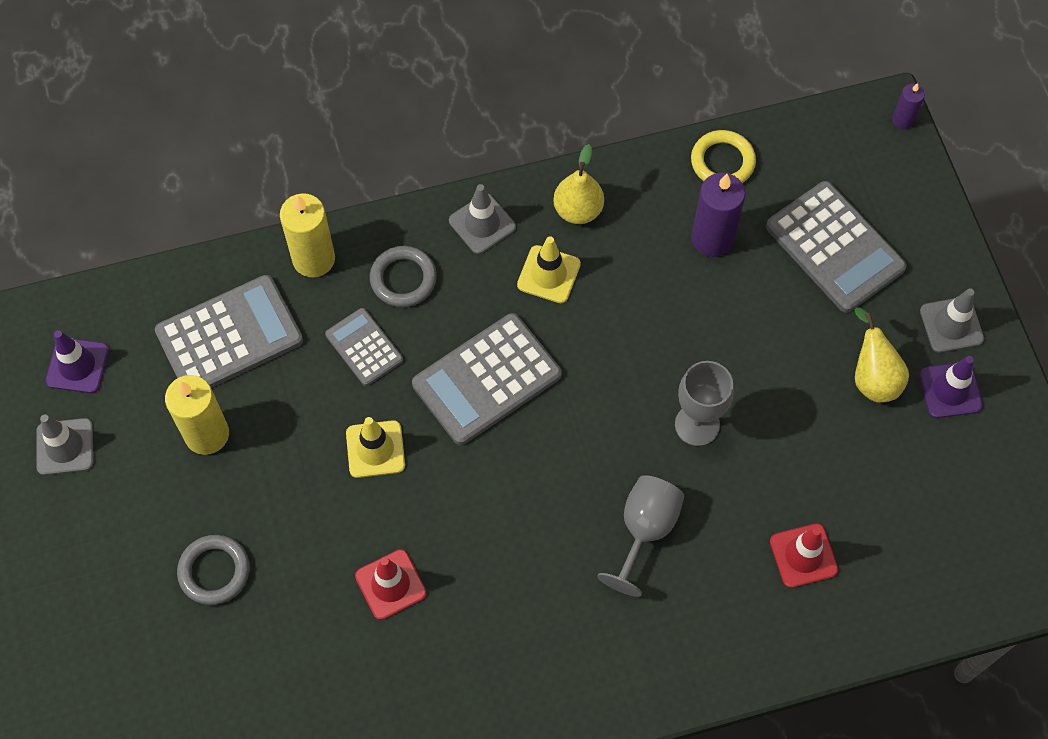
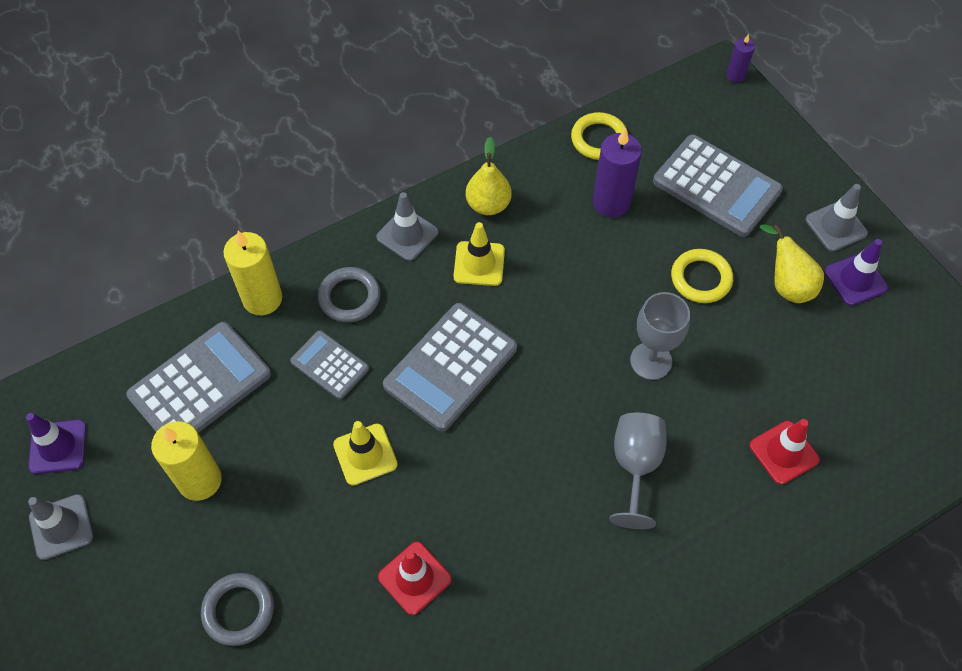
camera: 15 degrees left, 5 degrees down
(781, 348) = (701, 278): none -> yellow ring

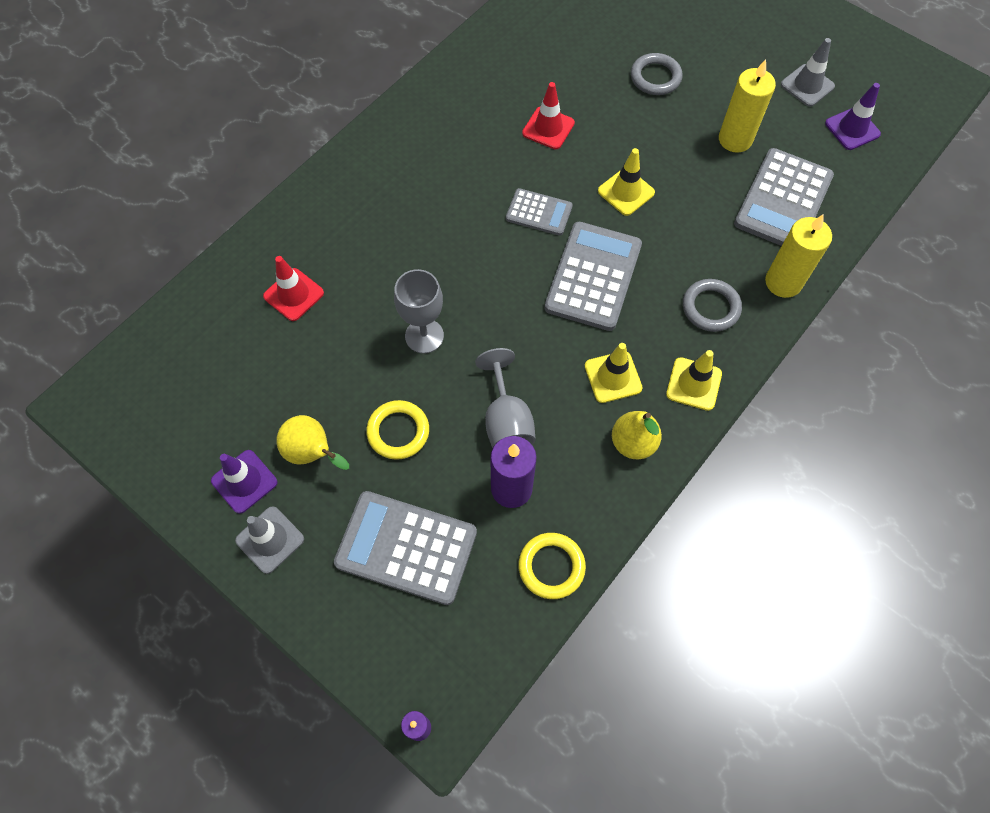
camera: 160 degrees right, 5 degrees up
(330, 365) = (692, 247): grey calculator -> grey calculator (539, 212)
(407, 235) = (693, 384): grey traffic cone -> yellow traffic cone
(635, 466) = (413, 247): grey goblet -> grey goblet (506, 420)

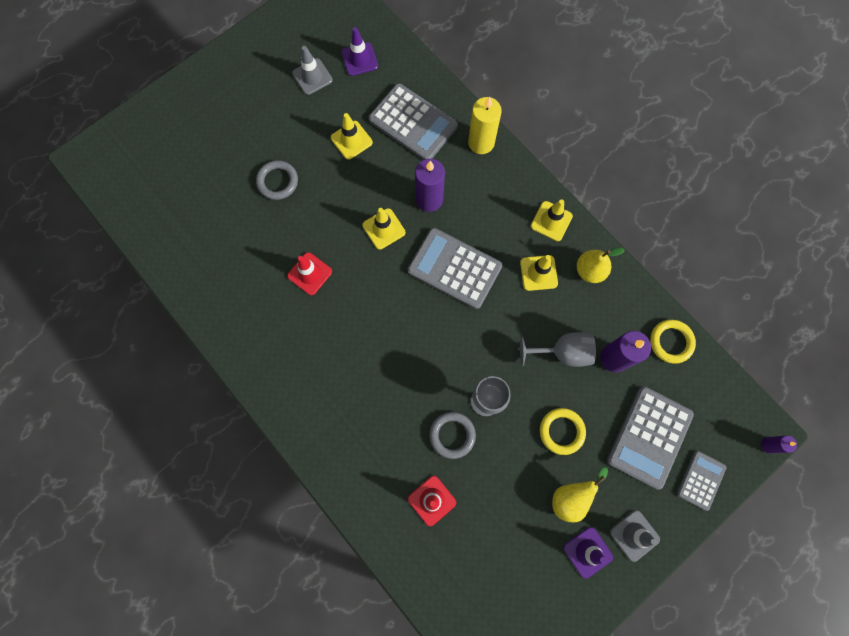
camera: 80 degrees left, 10 degrees up
(539, 212) = (390, 296): grey calculator -> grey calculator (700, 480)
(680, 234) = (429, 199): none -> purple candle
(710, 307) = (493, 195): grey ring -> grey ring (452, 435)
(735, 139) = (351, 140): yellow candle -> yellow traffic cone

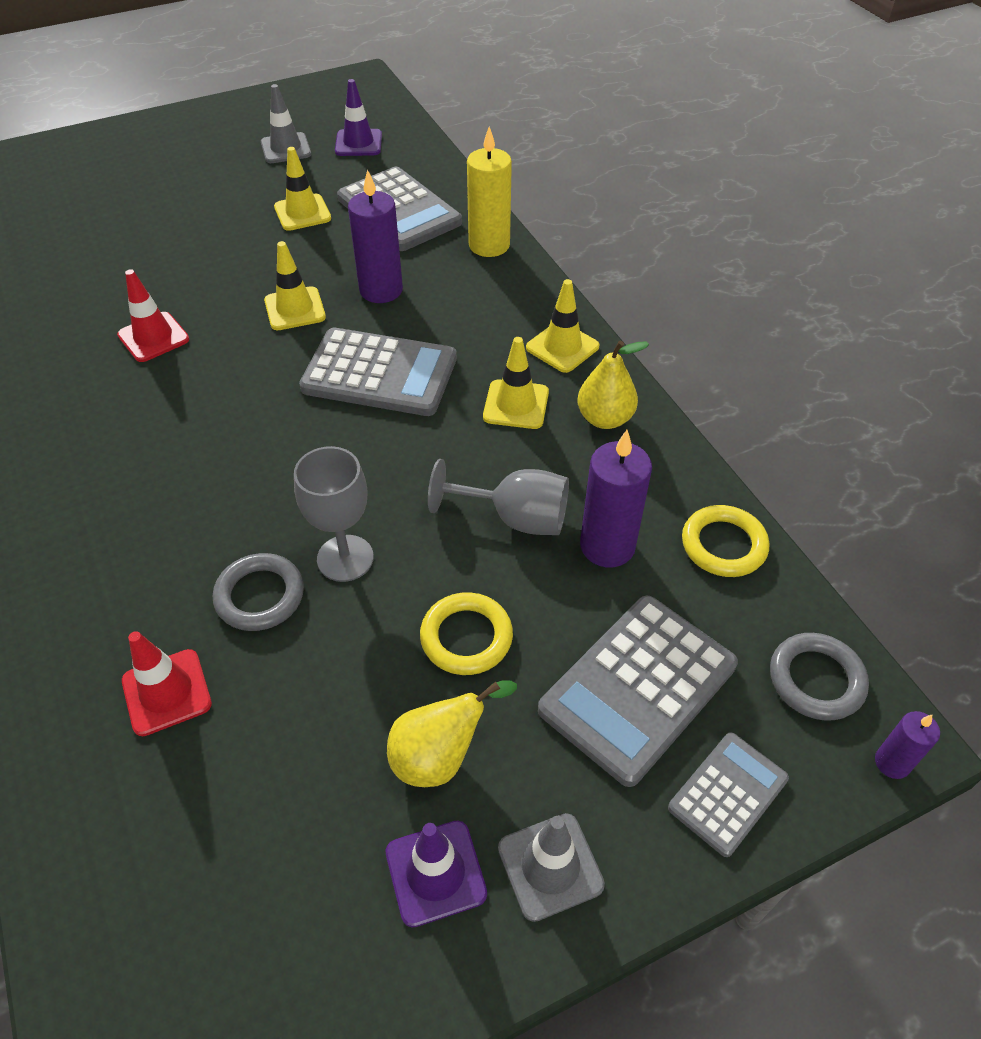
camera: 15 degrees right, 25 degrees down
(277, 181) = (173, 235): grey ring -> grey ring (816, 680)
(454, 268) = (380, 373): grey calculator -> grey calculator turned 150 degrees clockwise

